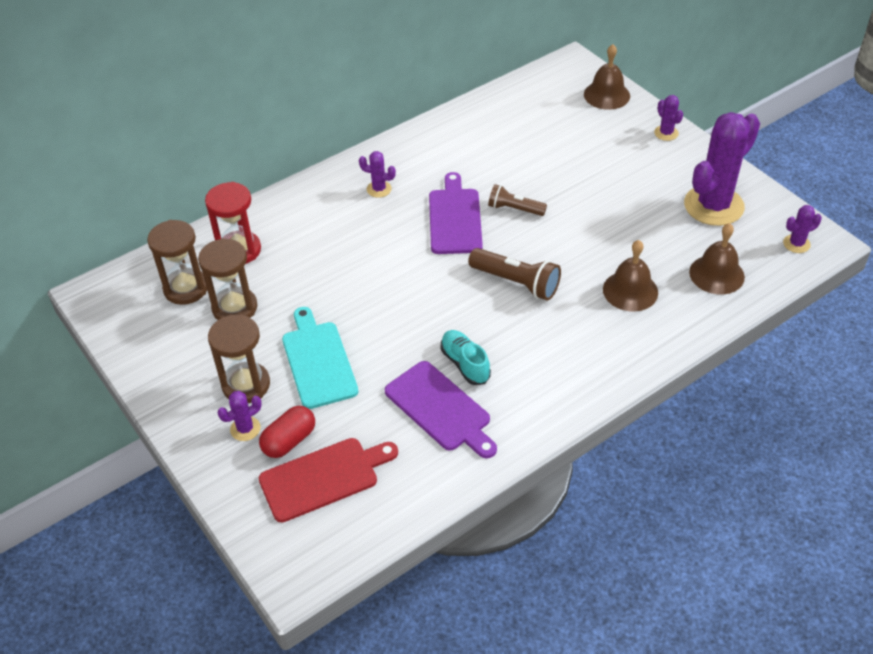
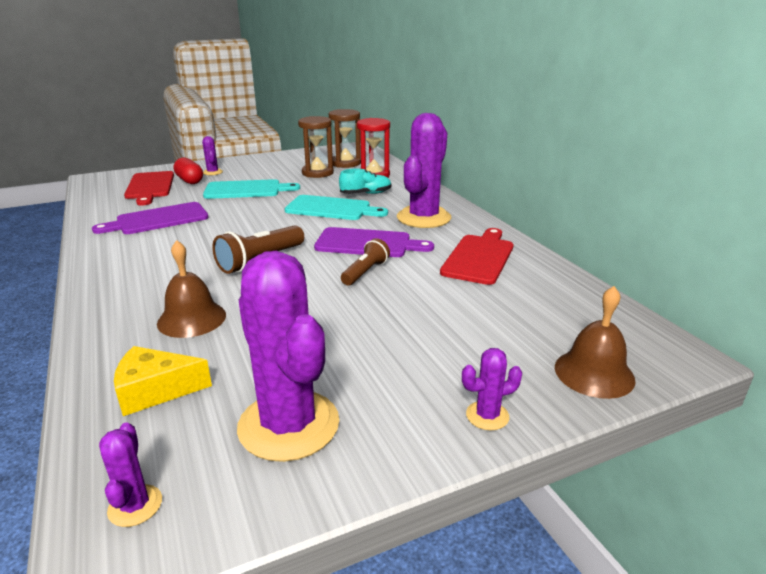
camera: 100 degrees right, 20 degrees down
(246, 385) = (247, 173): brown hourglass -> none
(368, 263) = (332, 208): none -> turquoise cutting board
(379, 189) = (423, 218): purple cactus -> purple cactus, size x2.31
(462, 147) = (479, 257): none -> red cutting board
(465, 364) = (190, 231): turquoise shoe -> turquoise shoe (366, 194)
(716, 274) = (155, 390): brown bell -> yellow cheese

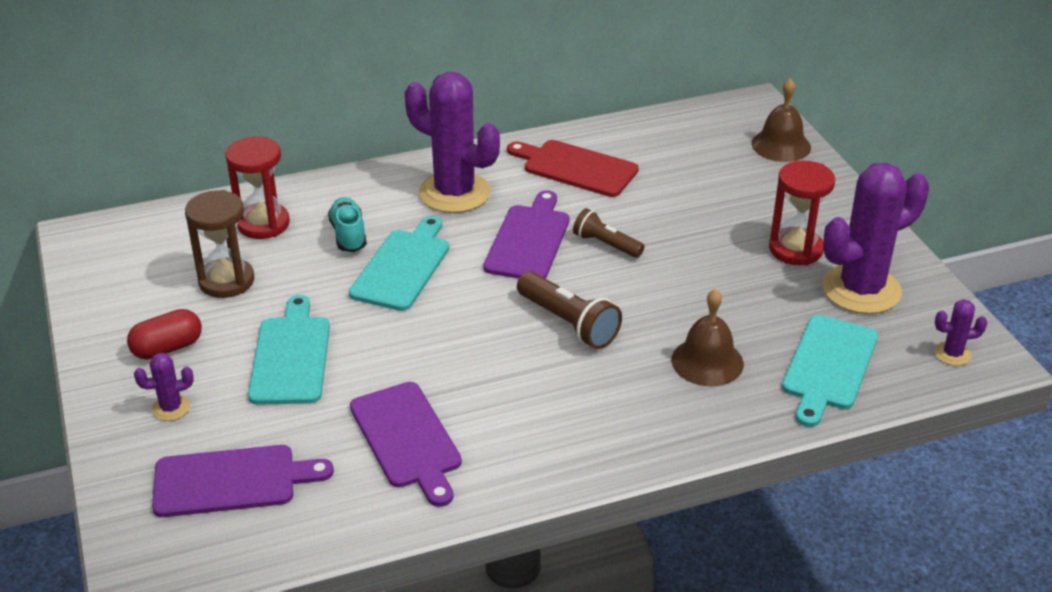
camera: 85 degrees left, 10 degrees up
(150, 187) = (232, 481): red cutting board -> purple cutting board
(155, 390) = (829, 366): yellow cheese -> turquoise cutting board
(190, 181) = (213, 432): red capsule -> red capsule (167, 348)
(345, 163) = (183, 250): brown hourglass -> none
(369, 376) = (795, 249): none -> red hourglass
(487, 416) = (837, 199): purple cactus -> none

